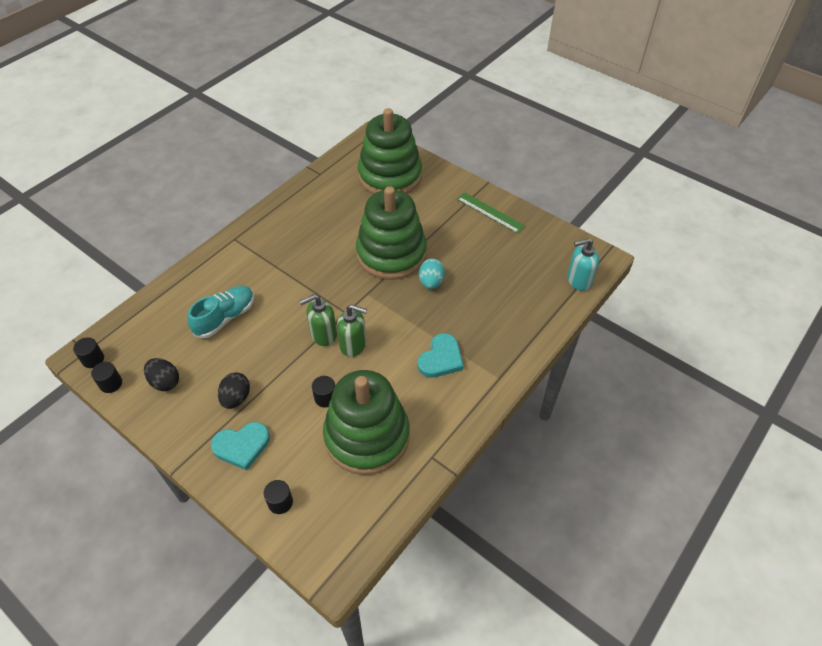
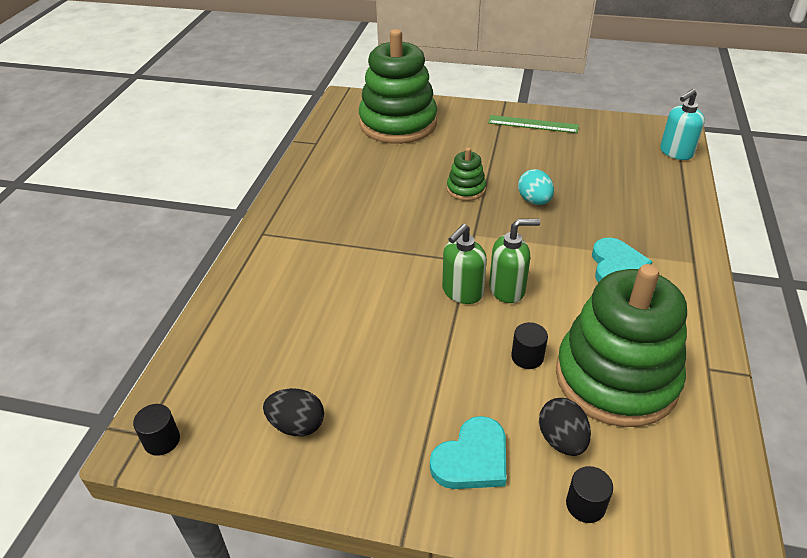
camera: 25 degrees left, 10 degrees down
(111, 383) = (214, 461): black cylinder -> none
(225, 318) = (321, 319): turquoise shoe -> none
(236, 398) = (414, 404): black egg -> black egg (561, 440)
(391, 254) = (466, 189): green stacking toy -> green stacking toy, size x0.44

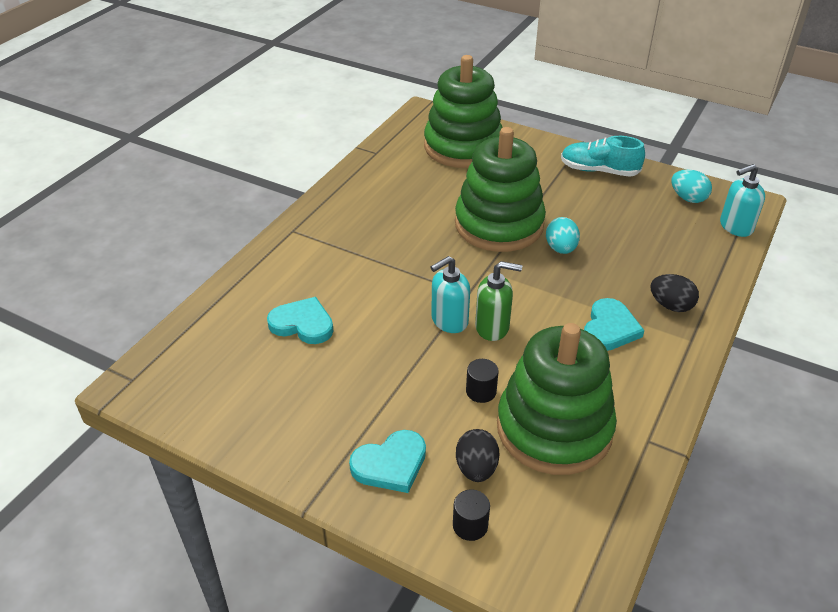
camera: 15 degrees right, 0 degrees up
(162, 440) = (145, 388): black cylinder -> none
(297, 425) = (256, 402): black egg -> black egg (671, 306)
(313, 328) = (302, 324): none -> turquoise heart
(462, 292) = (449, 321): green soap dispenser -> turquoise soap dispenser
(466, 189) = (499, 225): green stacking toy -> green stacking toy, size x2.28
(533, 124) = (599, 171): green ruler -> turquoise shoe
(622, 135) = (688, 198): none -> turquoise egg

